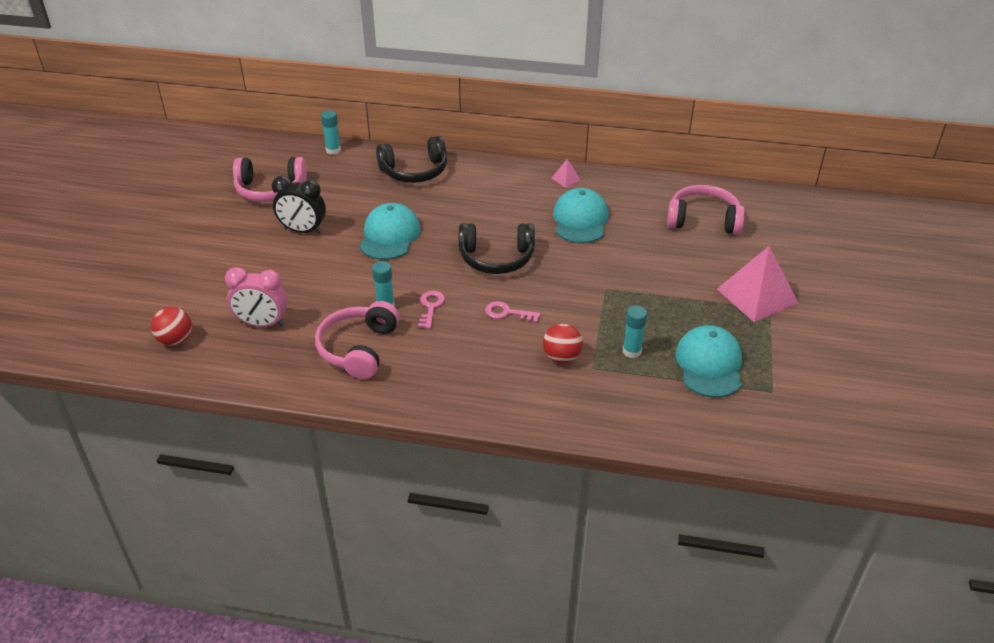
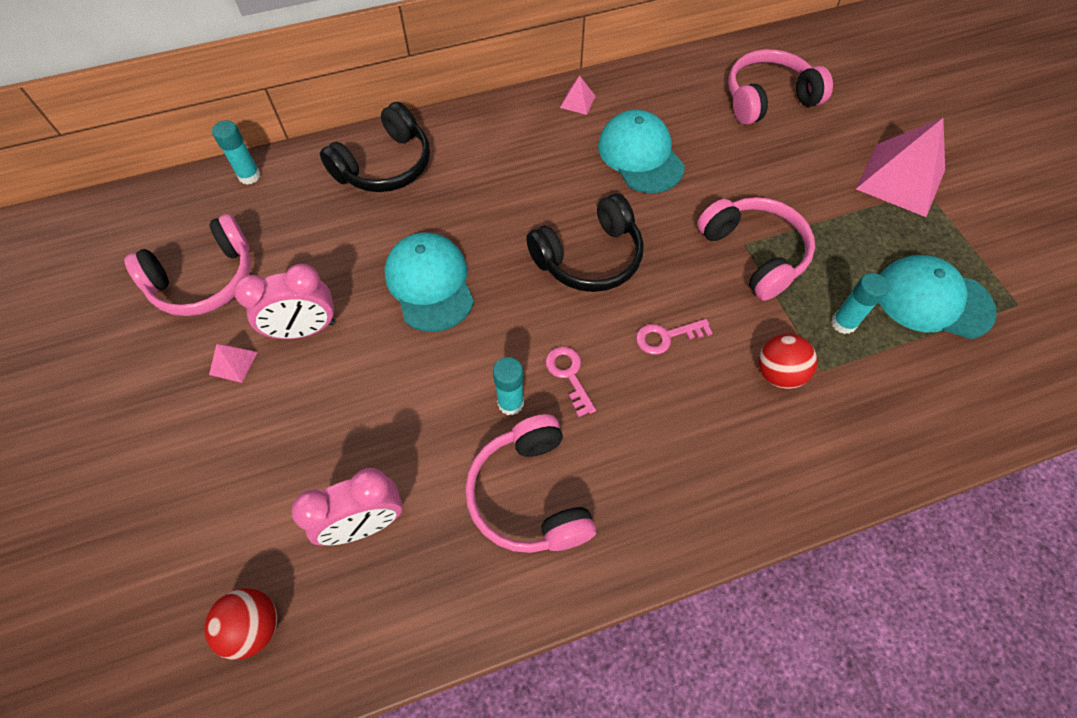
camera: 30 degrees left, 20 degrees up
(254, 231) = (233, 363): none -> pink pyramid
(303, 230) = (304, 330): black clock -> pink clock
(607, 295) = (754, 253): none -> pink headphones
(709, 364) = (932, 300): turquoise cap -> turquoise cap turned 45 degrees counterclockwise

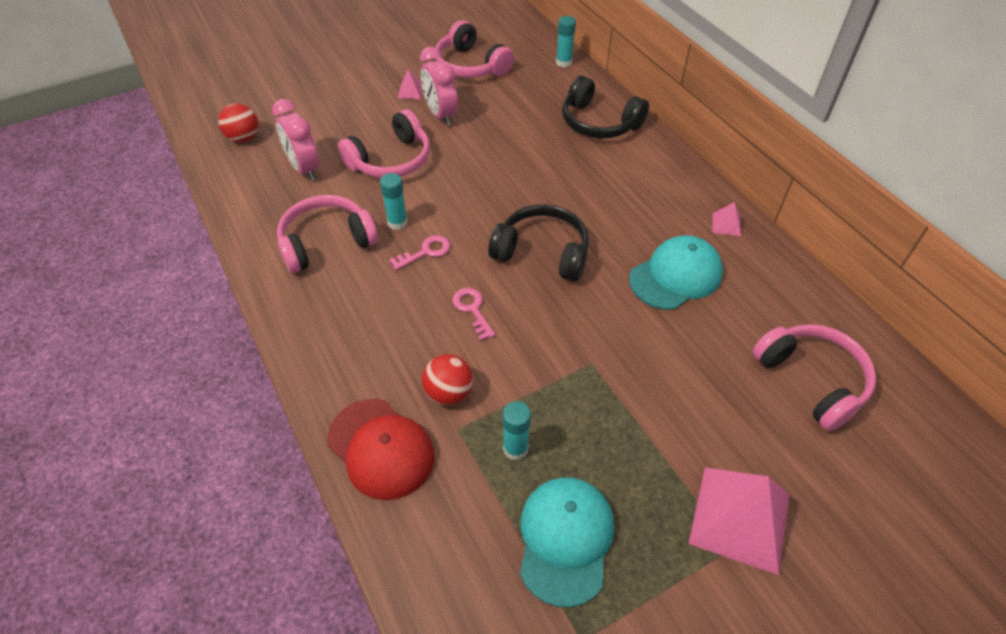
camera: 80 degrees right, 10 degrees down
(430, 283) = (493, 165): turquoise cap -> none
(589, 258) = (542, 252): black headphones -> black headphones turned 150 degrees clockwise
(754, 253) = (582, 372): pink headphones -> pink headphones (391, 160)
(849, 446) = (381, 448): none -> red cap

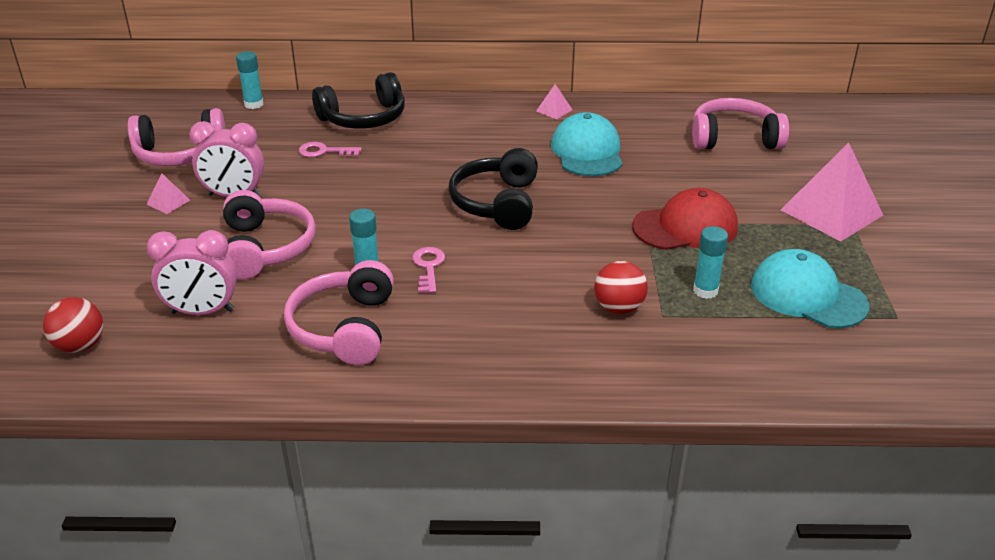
camera: 60 degrees left, 15 degrees down
(381, 448) = (653, 368): red cap -> red cap (685, 227)
(472, 310) = (531, 263): pink key -> pink key (324, 151)
(542, 252) = (497, 203): black headphones -> black headphones turned 45 degrees counterclockwise

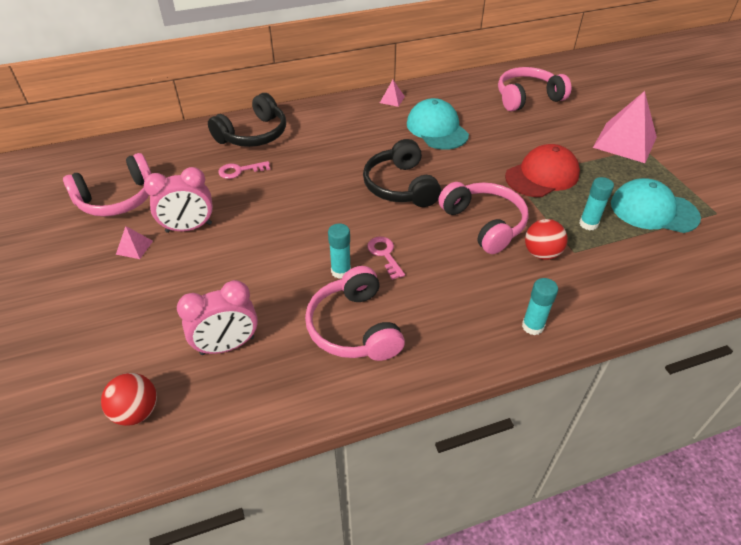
camera: 20 degrees left, 10 degrees up
(254, 104) = (155, 140): turquoise glue stick -> turquoise glue stick (532, 326)
(266, 248) = (245, 270): pink headphones -> pink headphones (484, 223)

